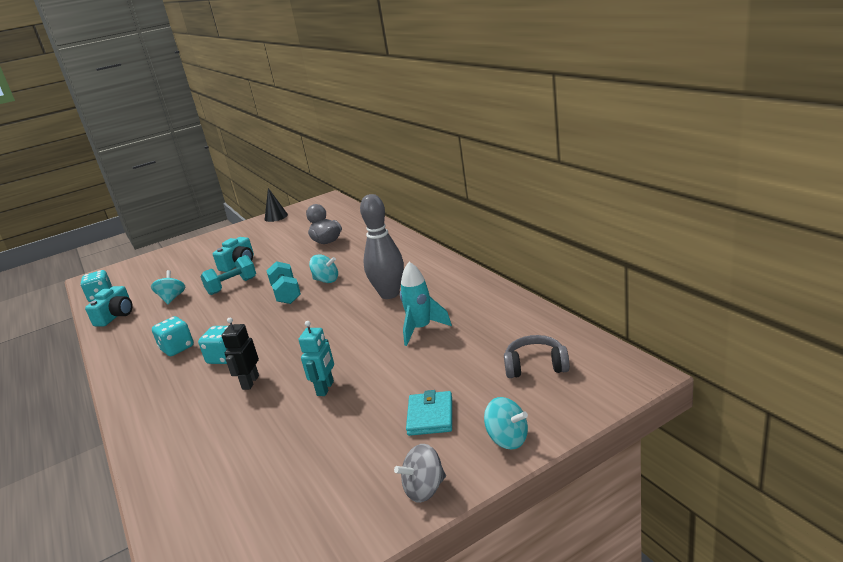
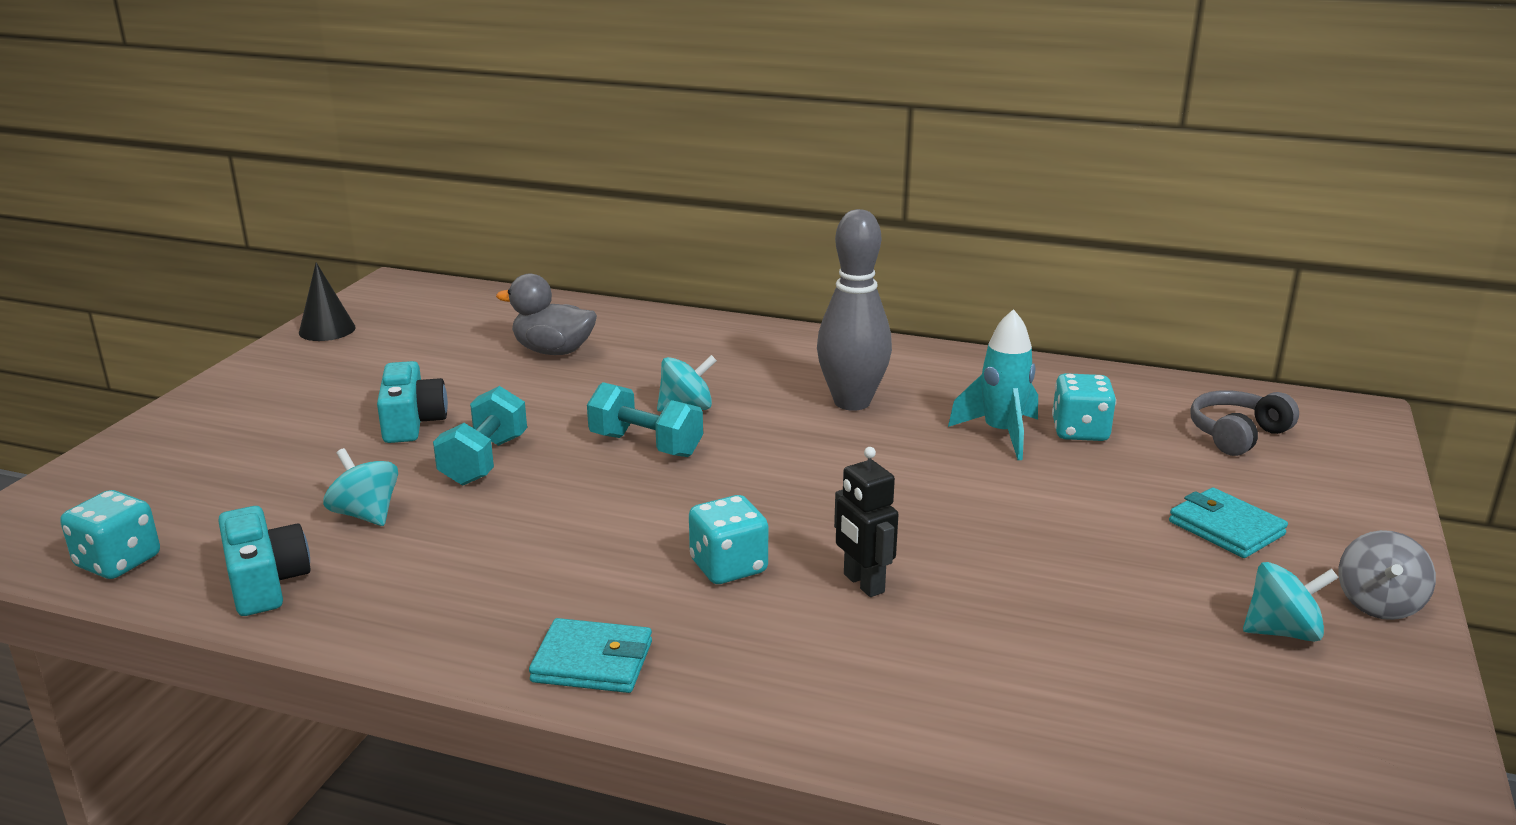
camera: 45 degrees left, 0 degrees up
(134, 379) = (592, 662): none -> turquoise wallet
(177, 348) = (583, 586): turquoise dice -> turquoise dice (1080, 431)
(325, 388) = (1012, 548): turquoise robot -> none
(507, 439) = (1359, 519): turquoise spinning top -> turquoise spinning top (1282, 632)

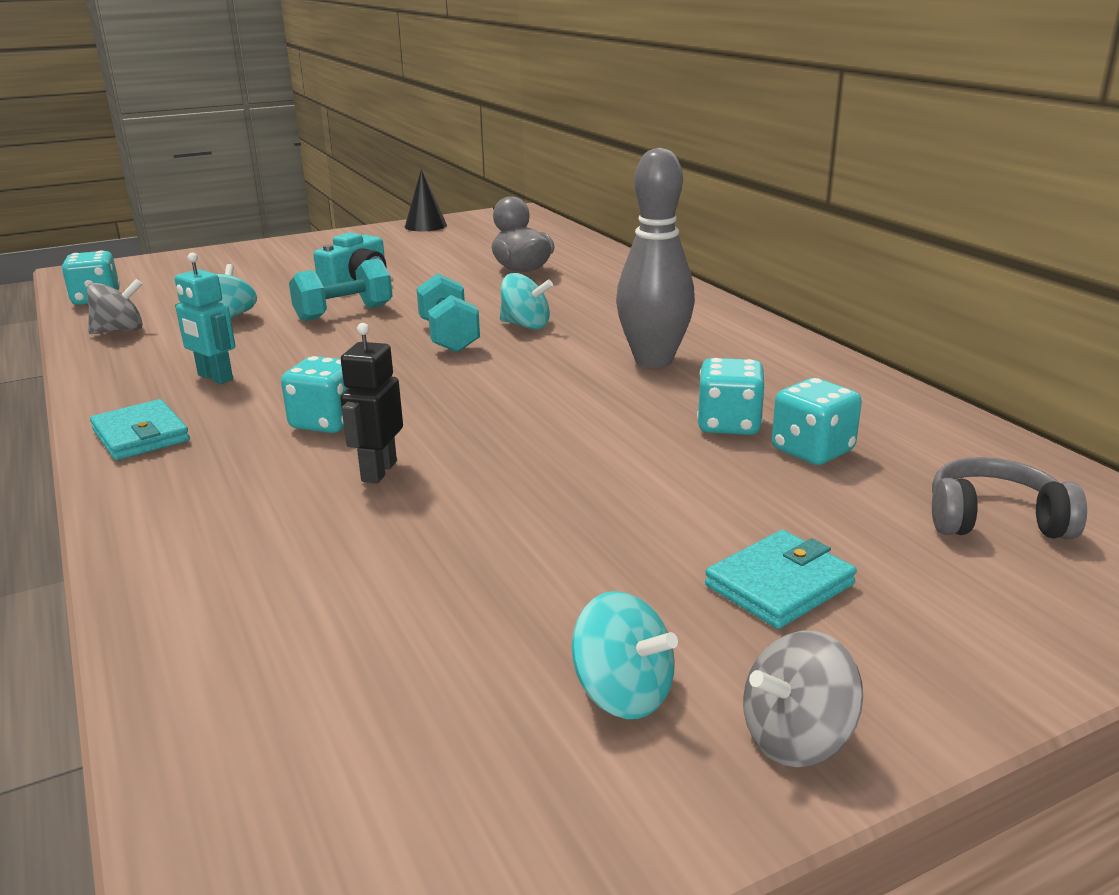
camera: 45 degrees right, 0 degrees up
(265, 582) = (120, 331): turquoise camera -> grey spinning top
(519, 578) = (215, 377): none -> turquoise robot
(1001, 434) = (729, 425): turquoise rocket -> turquoise dice
(1226, 528) = (779, 585): turquoise wallet -> turquoise wallet turned 45 degrees clockwise

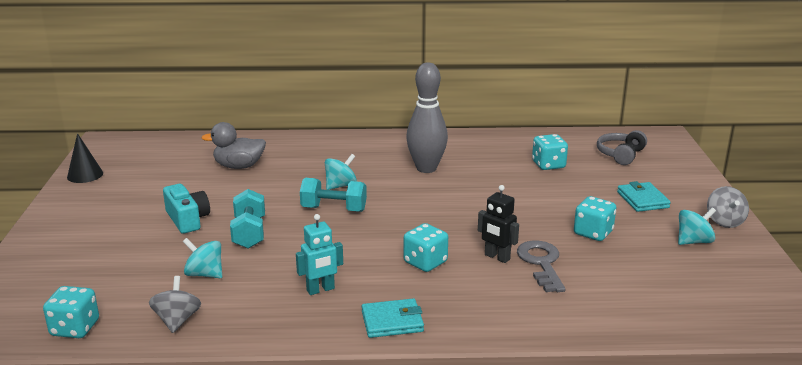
camera: 65 degrees left, 0 degrees up
(380, 514) = (541, 263): none -> grey key
(729, 425) = (512, 172): turquoise dice -> turquoise dice (593, 233)

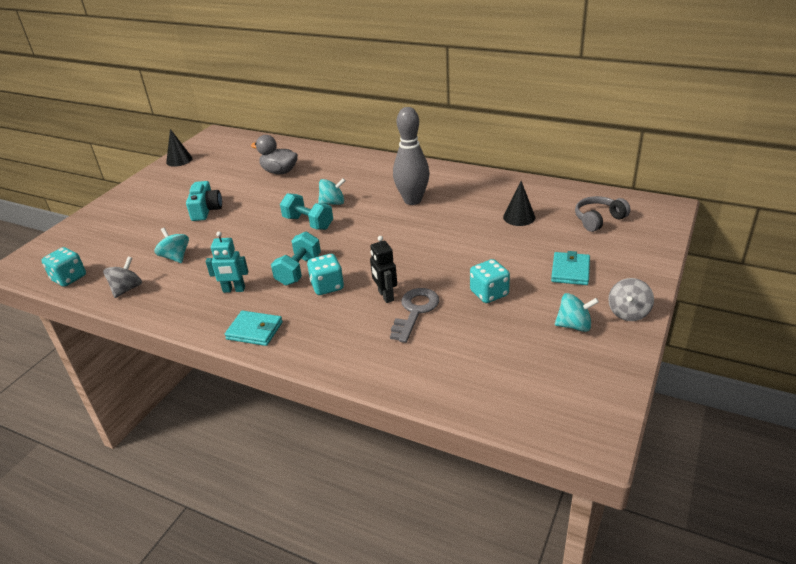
camera: 30 degrees right, 10 degrees up
(249, 233) = (233, 230): turquoise dumbbell -> turquoise dumbbell (299, 270)
(548, 165) = (519, 217): turquoise dice -> black cone

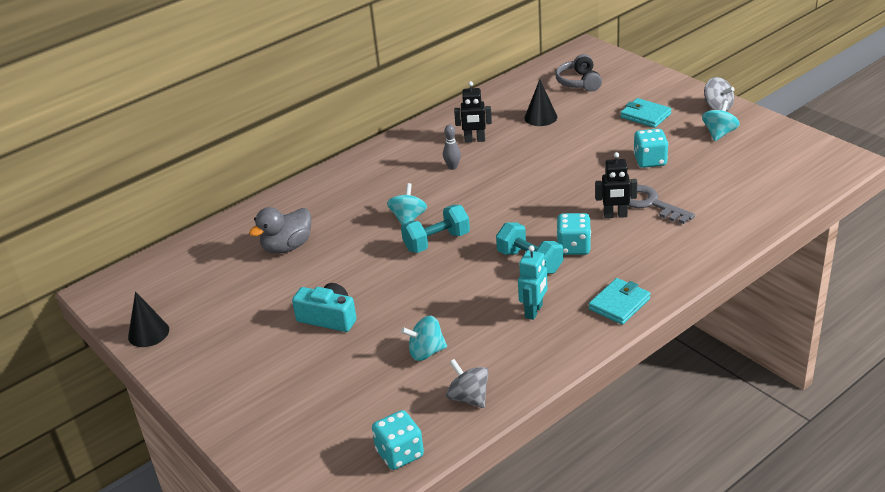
camera: 65 degrees left, 0 degrees up
(412, 200) = (452, 167): grey bowling pin -> grey bowling pin, size x0.43
(458, 198) = (474, 140): none -> black robot

